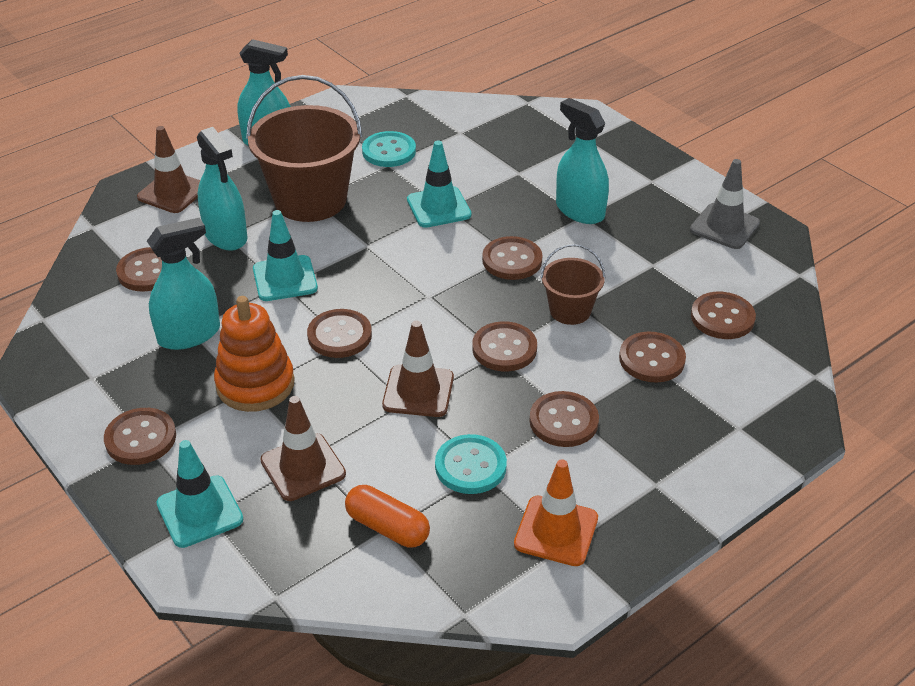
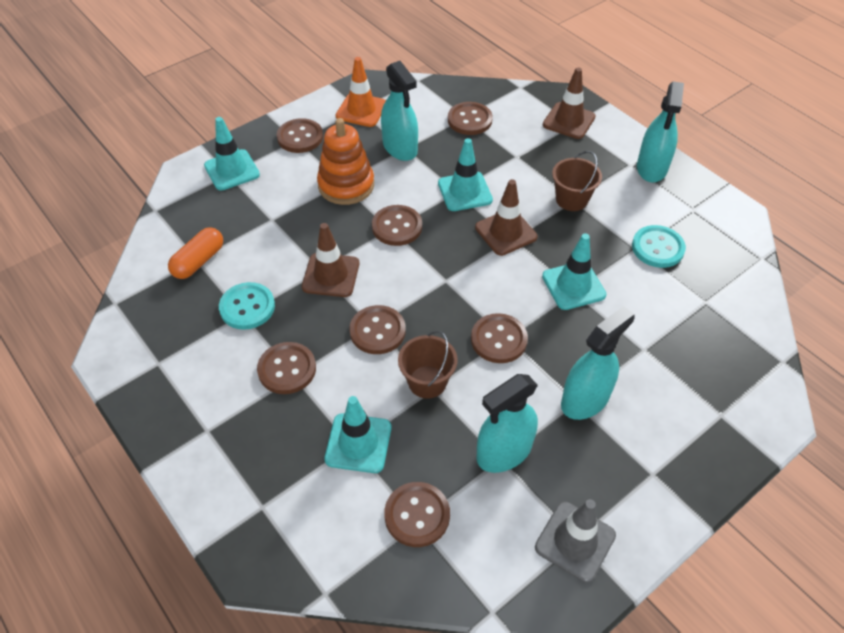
camera: 90 degrees right, 10 degrees up
(226, 235) = (516, 155): turquoise spray bottle -> turquoise spray bottle (504, 452)
(303, 467) = (262, 215): brown traffic cone -> brown traffic cone (506, 232)
(310, 200) = (571, 199): brown bucket -> brown bucket, size x0.51
(556, 531) = (173, 358): orange traffic cone -> orange traffic cone (361, 110)
(652, 359) = (358, 443): brown button -> turquoise traffic cone

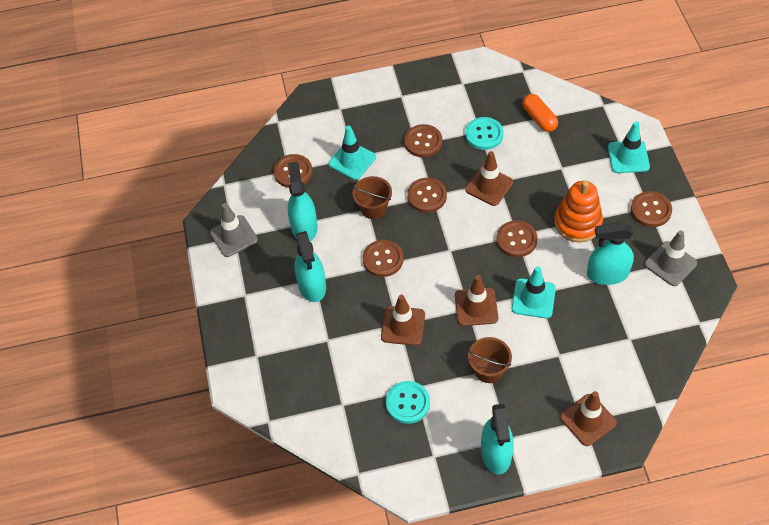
camera: 120 degrees right, 5 degrees up
(361, 110) = (670, 264): orange traffic cone -> grey traffic cone
(469, 120) = (622, 340): brown button -> none
(573, 285) = (403, 326): turquoise traffic cone -> brown traffic cone
(651, 168) = (496, 453): turquoise spray bottle -> turquoise spray bottle turned 135 degrees counterclockwise

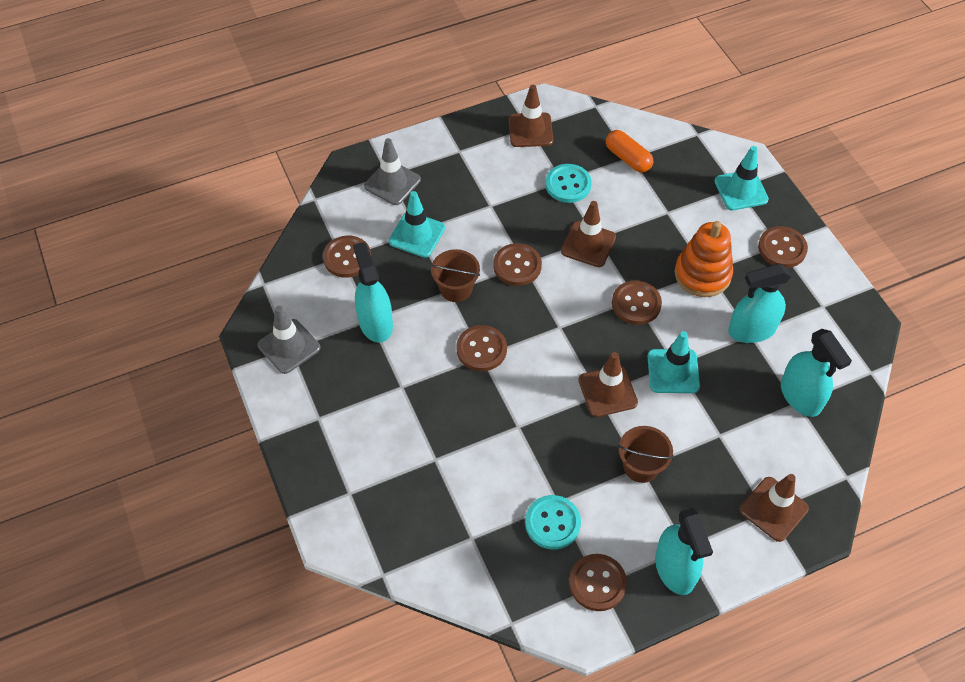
camera: 15 degrees left, 0 degrees up
(312, 285) = (401, 394): turquoise spray bottle -> turquoise spray bottle (800, 396)
(403, 326) = (524, 428): brown traffic cone -> brown traffic cone (530, 130)
(423, 142) = (498, 202): brown button -> brown button (597, 583)
(670, 264) = (820, 307): grey traffic cone -> grey traffic cone (392, 183)

